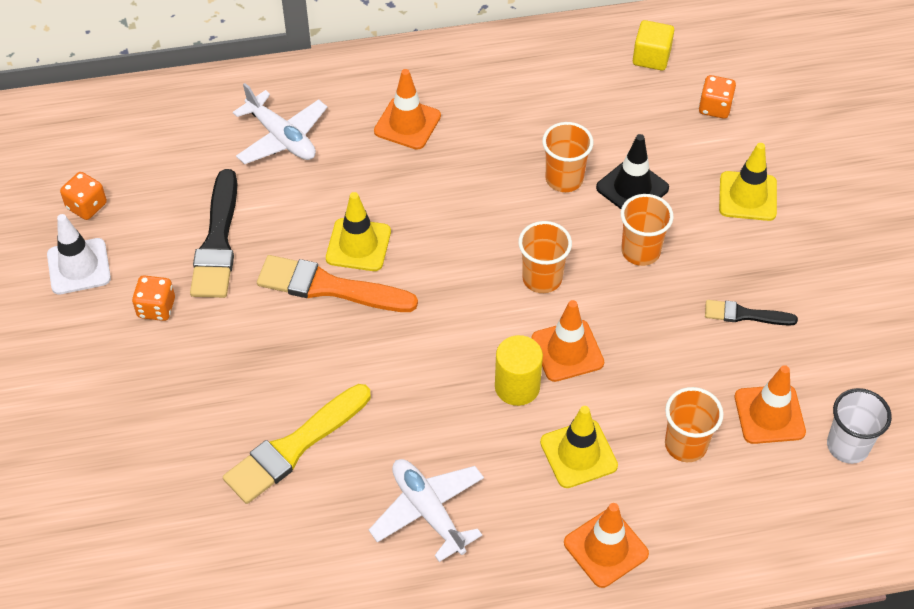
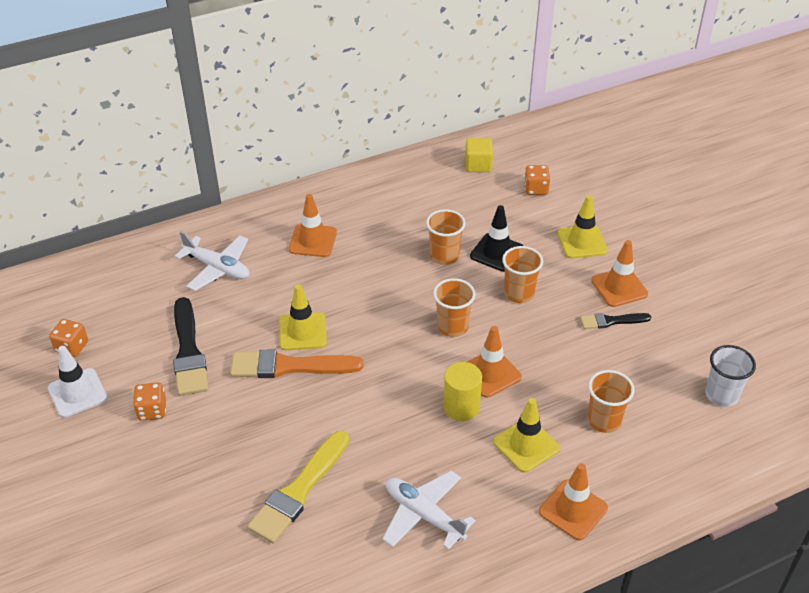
camera: 15 degrees left, 10 degrees down
(769, 414) = (657, 386): orange traffic cone -> orange traffic cone (619, 287)

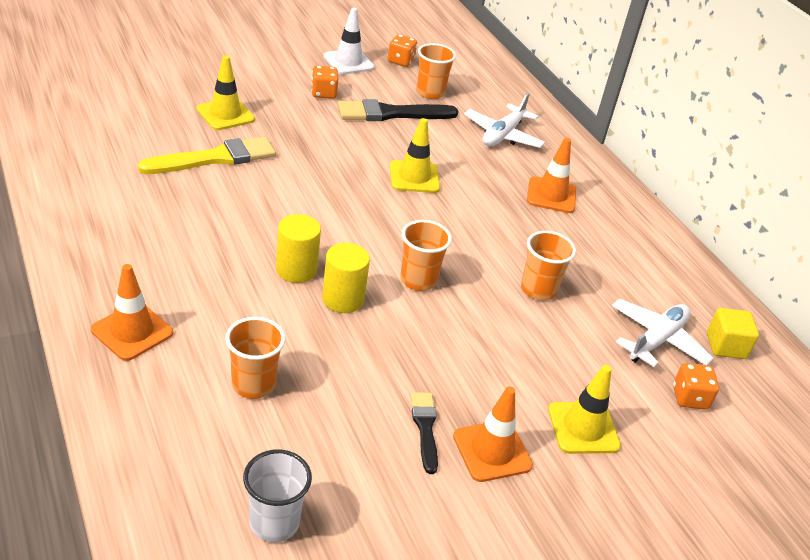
camera: 85 degrees right, 5 degrees down
(289, 366) = (367, 165): orange brush -> none
(299, 491) = (215, 158): yellow brush -> yellow brush turned 120 degrees clockwise
(424, 515) = (163, 226): white plane -> white plane (656, 340)
(490, 373) = (343, 299): orange traffic cone -> yellow cylinder
(497, 252) = (550, 337): black traffic cone -> none
(519, 293) = (475, 345): orange cup -> orange cup (430, 93)
(526, 445) = (231, 310): yellow traffic cone -> yellow traffic cone (225, 114)

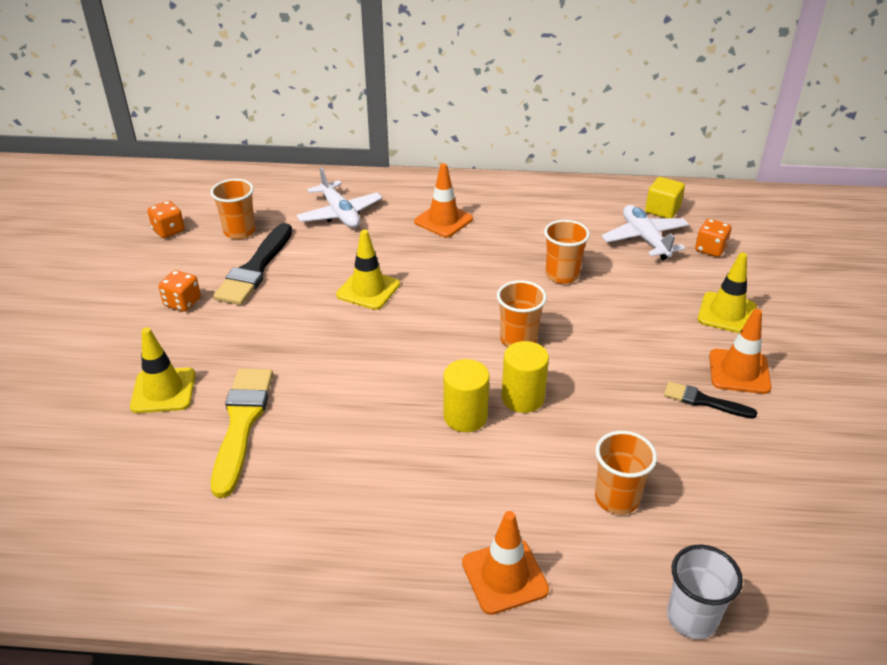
camera: 55 degrees left, 0 degrees up
(274, 523) = (792, 535): white cup -> white cup (691, 618)
(348, 62) = (139, 266): white traffic cone -> none

